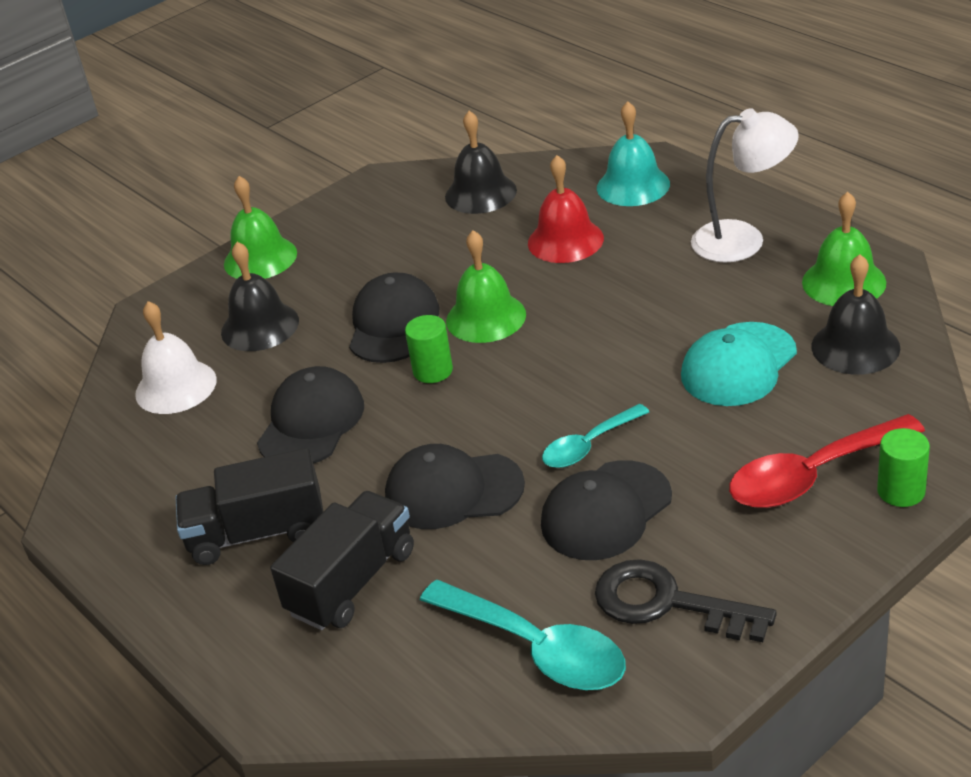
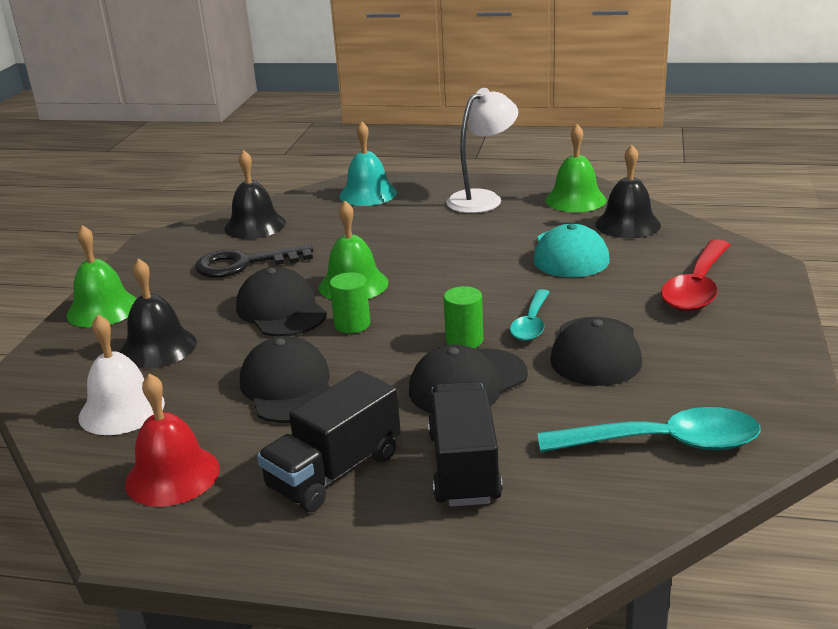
camera: 40 degrees left, 10 degrees down
(565, 240) = (357, 231): red bell -> red bell (172, 475)
(667, 603) = (711, 382): black key -> black key (244, 264)
(901, 491) = (758, 277): green cylinder -> green cylinder (464, 340)

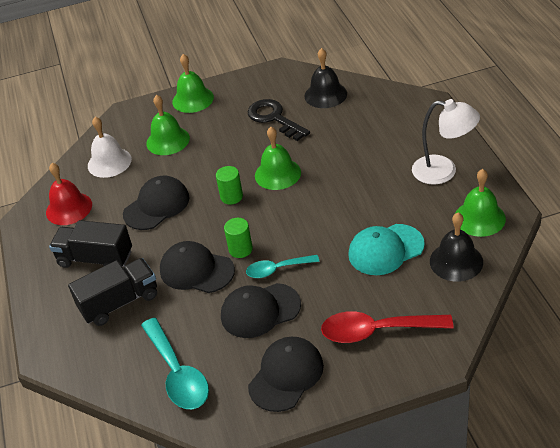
camera: 65 degrees right, 15 degrees up
(158, 347) = (168, 140): black bell -> green bell
(281, 310) = (230, 162): black cap -> black cap (286, 375)
(368, 194) = (408, 116): turquoise bell -> none

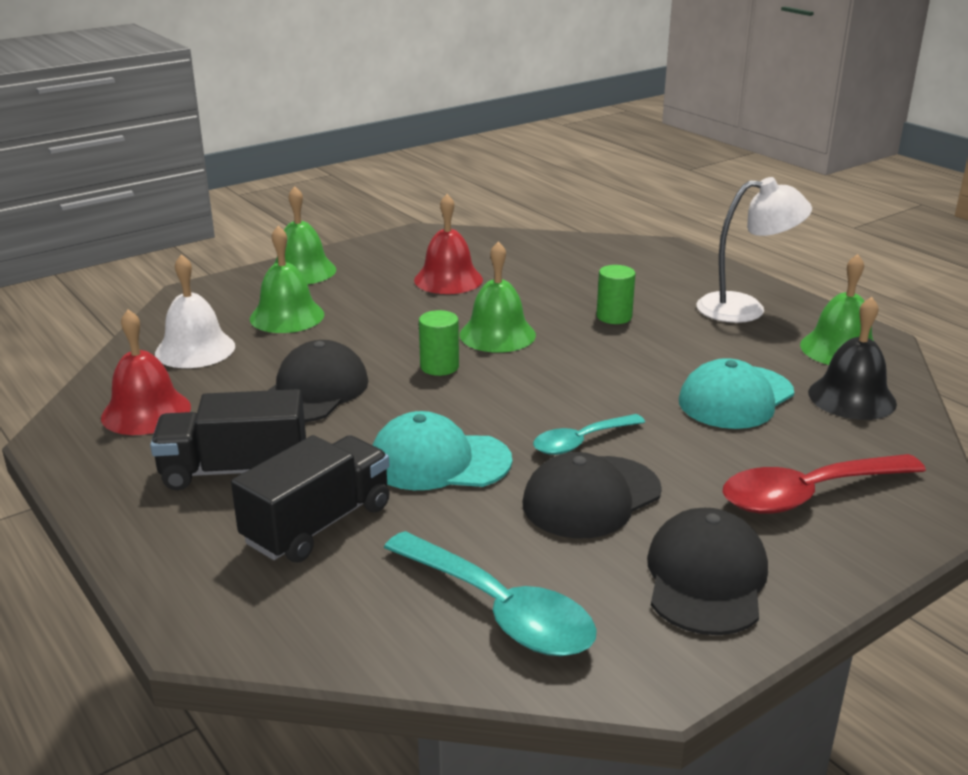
camera: 25 degrees left, 15 degrees down
(196, 270) = (439, 461): black cap -> turquoise cap
(240, 249) = (499, 425): green cylinder -> green cylinder (614, 317)
(274, 118) = (448, 279): black key -> red bell
(325, 95) = (509, 251): black bell -> none

